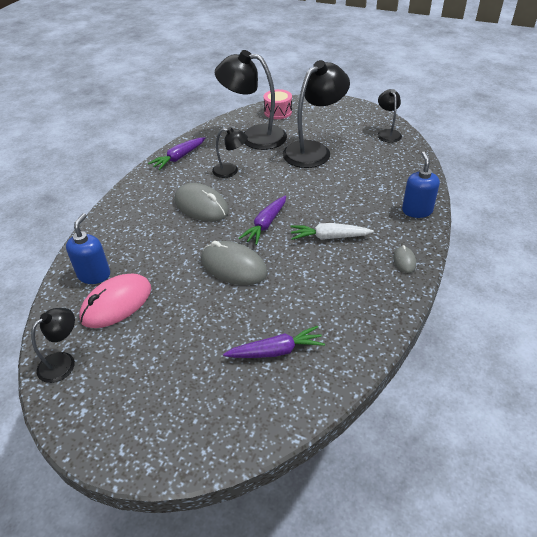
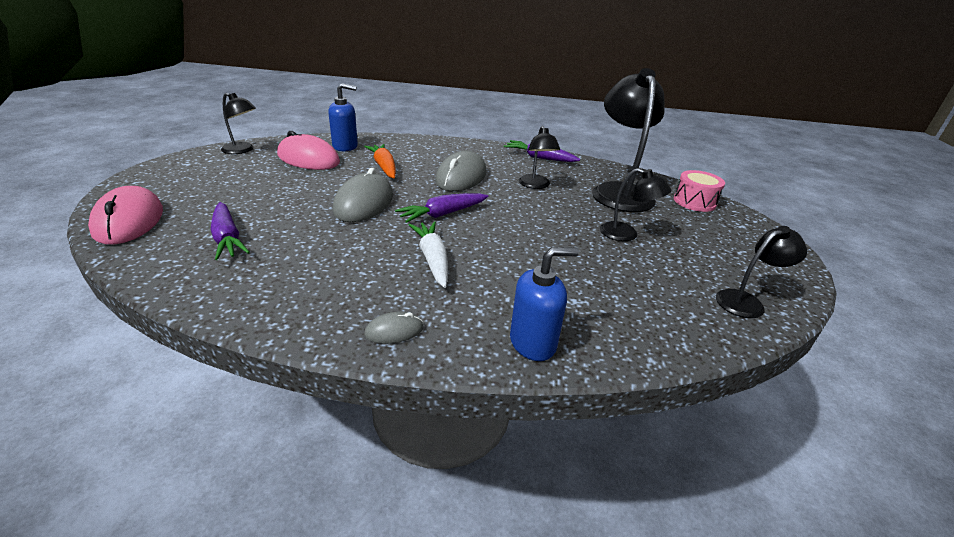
camera: 70 degrees right, 10 degrees down
(161, 250) = (384, 167): none -> orange carrot
(223, 432) = (129, 221): none -> pink mouse
(265, 225) = (442, 214): purple carrot -> purple carrot turned 45 degrees counterclockwise
(313, 150) = (626, 234): black lamp -> black lamp, size x0.52

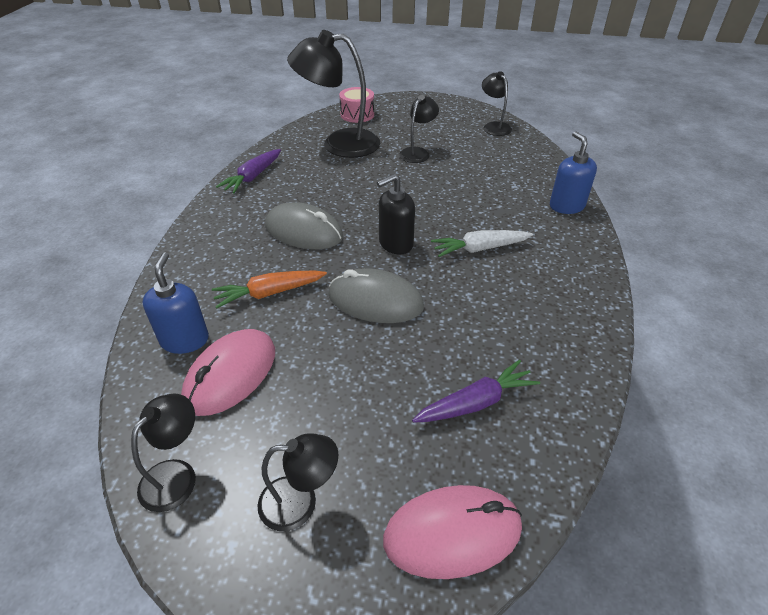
camera: 85 degrees left, 10 degrees up
(394, 331) = (580, 265): grey mouse -> none
(442, 214) = (395, 244): purple carrot -> black soap dispenser
(535, 185) = (326, 185): black lamp -> black lamp (300, 502)

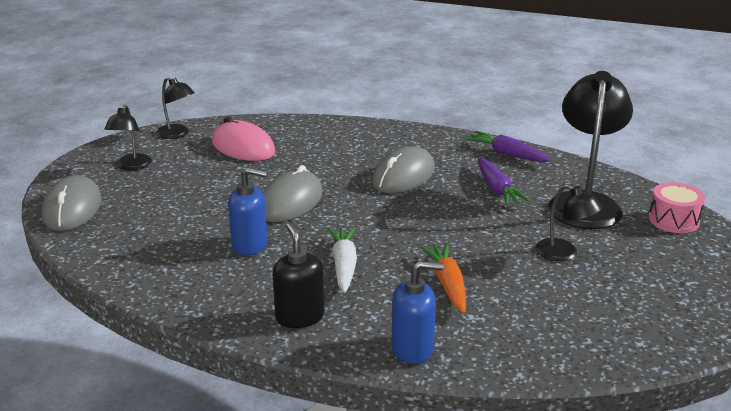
camera: 100 degrees right, 15 degrees down
(185, 340) = (285, 132): blue soap dispenser -> blue soap dispenser (250, 245)
(269, 293) = (321, 160): orange carrot -> orange carrot (447, 284)
(395, 244) = (369, 219): black soap dispenser -> black soap dispenser (299, 317)
(452, 533) = (72, 208): pink mouse -> grey mouse
(476, 402) = (157, 231): purple carrot -> purple carrot (497, 189)
(494, 126) = (657, 333): black lamp -> none

